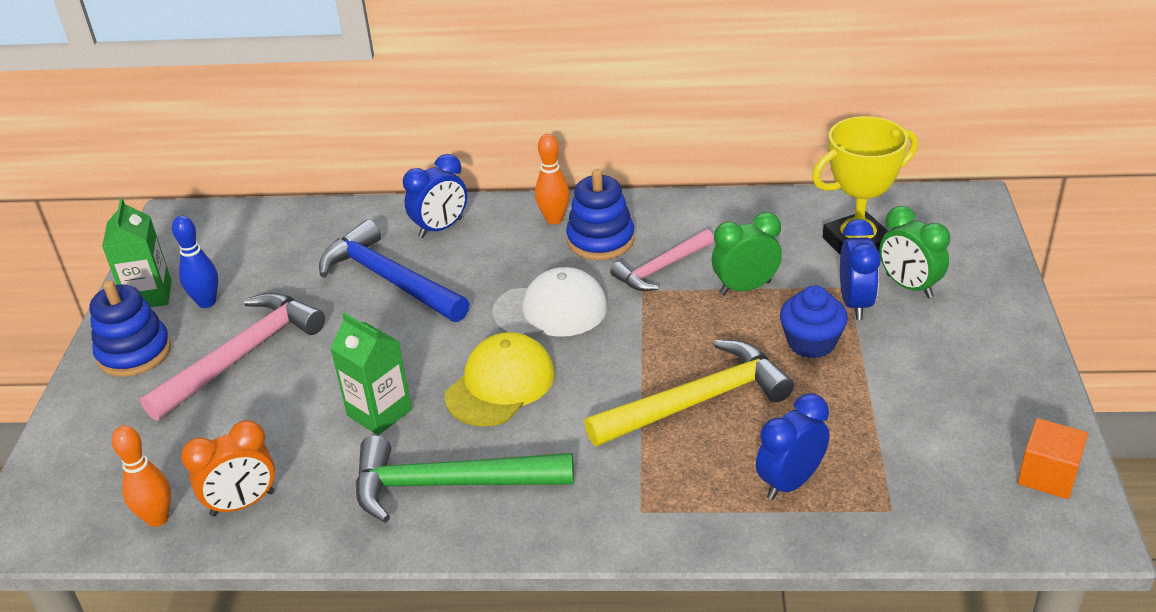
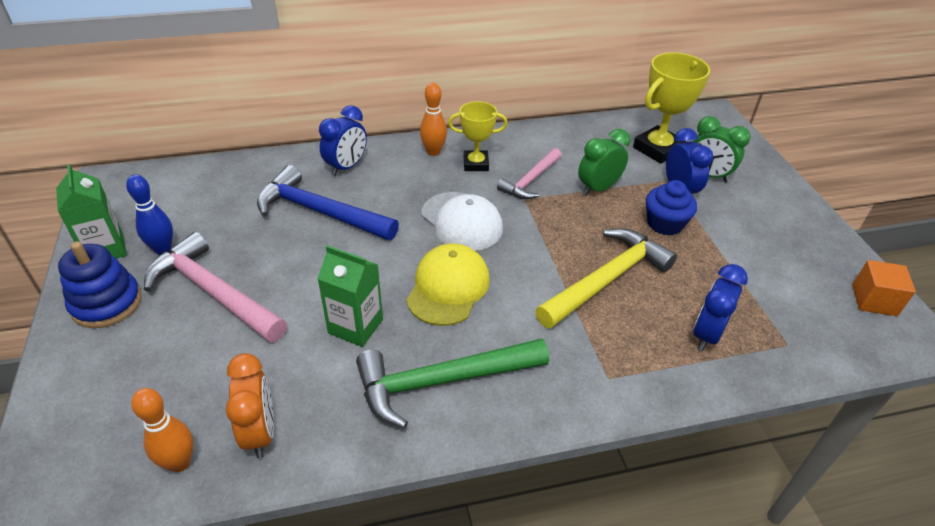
camera: 20 degrees left, 5 degrees up
(242, 503) = (260, 432): orange clock -> orange clock turned 60 degrees counterclockwise
(243, 355) = (213, 292): pink hammer -> pink hammer turned 75 degrees counterclockwise
(550, 310) = (462, 221): white cap -> white cap turned 75 degrees clockwise
(600, 240) = (476, 164): blue stacking toy -> yellow trophy

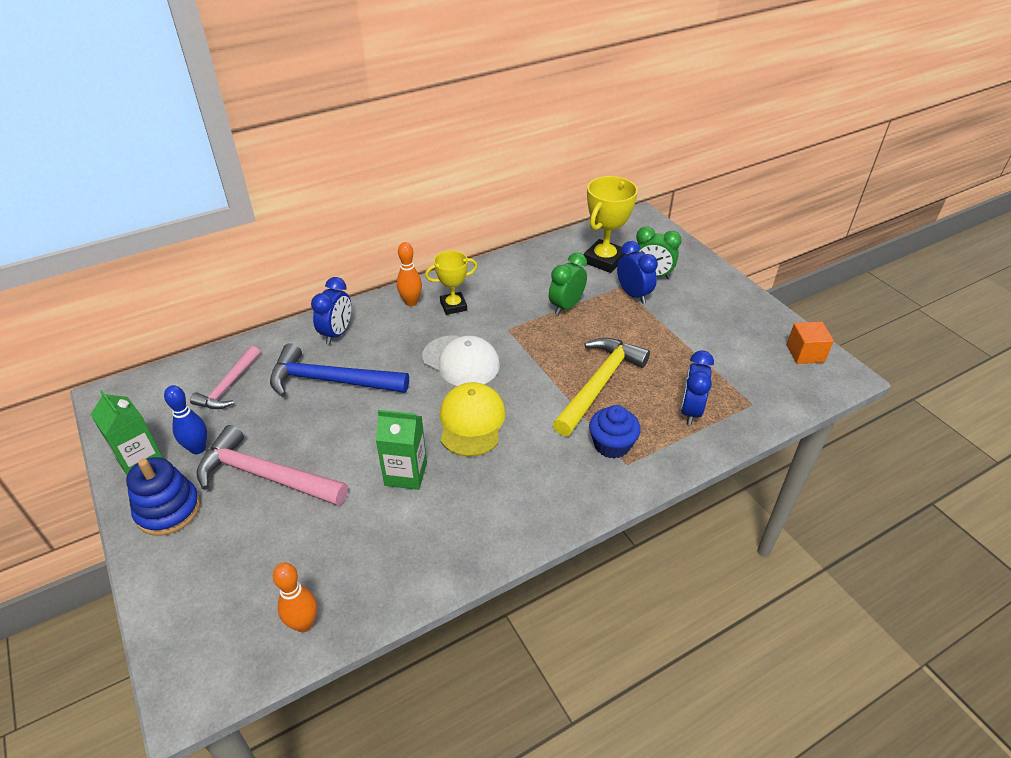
camera: 15 degrees left, 0 degrees up
(260, 432) = (362, 581): orange clock -> none
(441, 381) = (496, 501): green hammer -> none
(530, 181) = (506, 311): pink hammer -> pink hammer (228, 386)
(665, 224) = (630, 326): blue cupcake -> blue cupcake (612, 445)

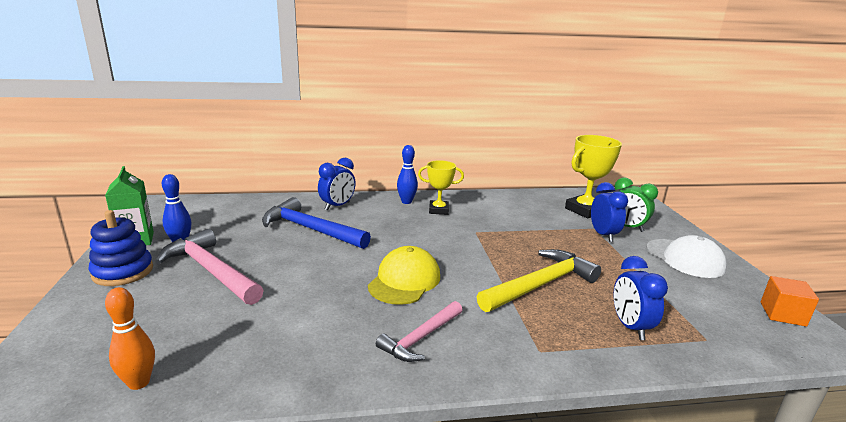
camera: 20 degrees right, 20 degrees down
(228, 386) = (235, 216): pink hammer -> pink hammer (420, 338)
(406, 474) = (321, 300): green carton -> none
(411, 302) = (406, 202): orange bowling pin -> blue bowling pin
(461, 361) = (422, 242): white cap -> white cap (685, 258)
(566, 306) = (536, 229): green clock -> none
(612, 445) = (531, 331): blue cupcake -> none
(690, 411) = (630, 327): blue clock -> blue clock turned 45 degrees counterclockwise

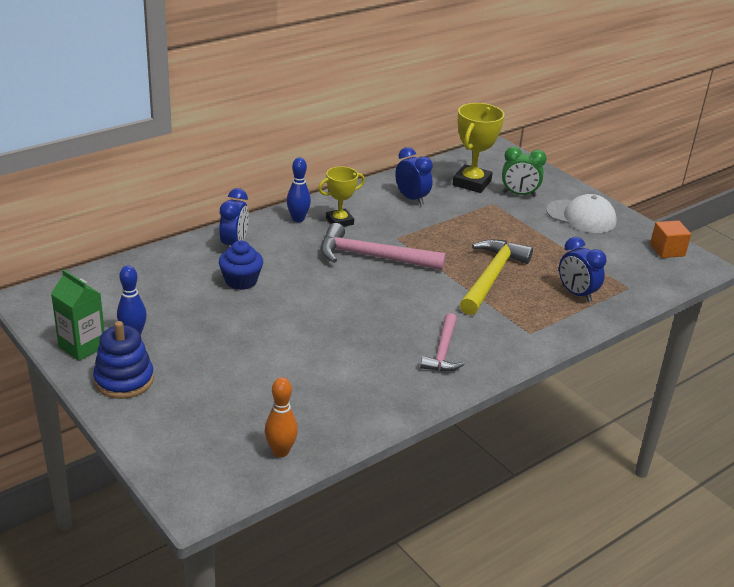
camera: 30 degrees left, 10 degrees up
(210, 270) = (205, 352): pink hammer -> pink hammer (372, 257)
(310, 229) = (241, 281): blue hammer -> blue cupcake
(404, 280) = (384, 307): yellow cap -> none
(603, 235) = (505, 209): blue clock -> blue clock (411, 199)

